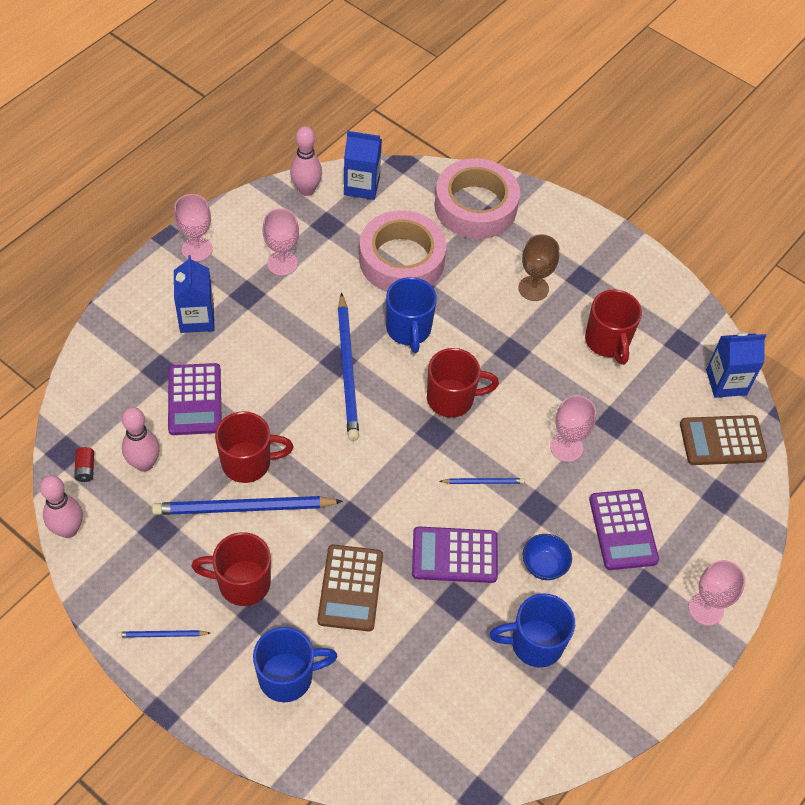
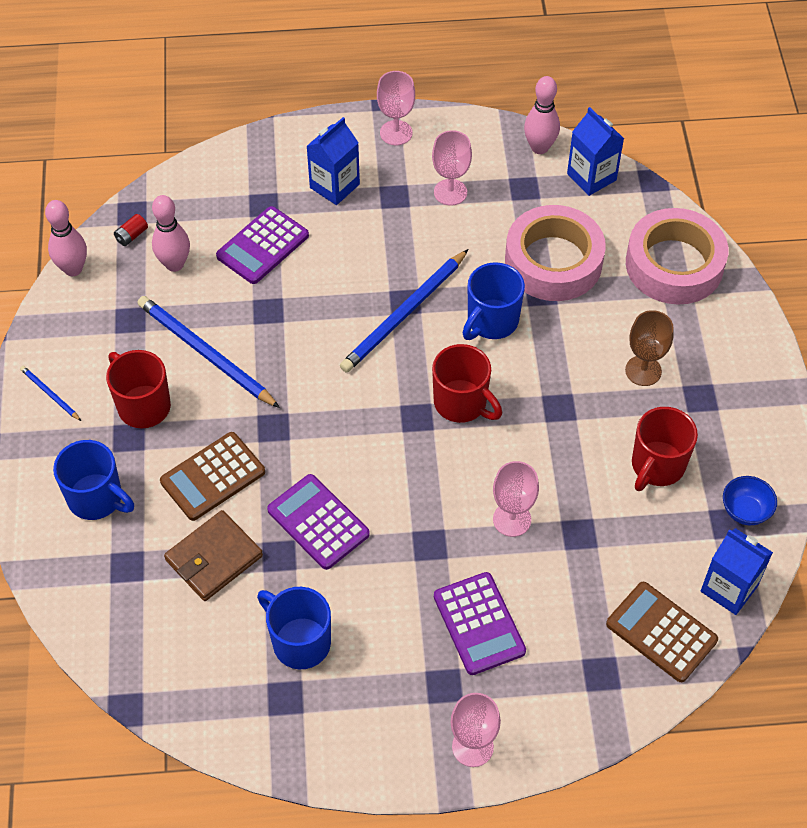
camera: 50 degrees right, 0 degrees up
(248, 462) = (247, 323): red mug -> none
(416, 642) = (214, 558): none -> brown wallet
(483, 482) = (408, 487): blue pencil -> none
(544, 565) = (379, 592): blue bowl -> blue bowl (745, 511)
(623, 530) = (479, 624): purple calculator -> purple calculator turned 60 degrees counterclockwise

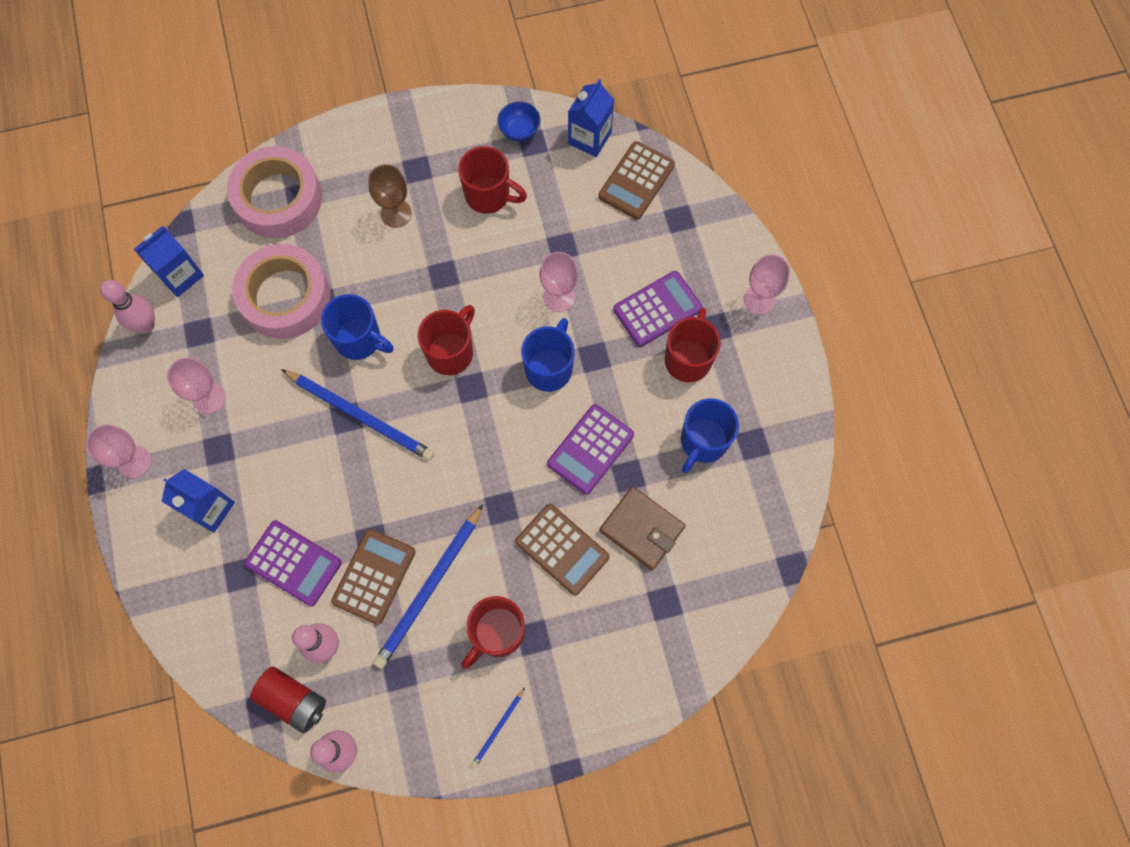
camera: 100 degrees left, 15 degrees up
(97, 498) = (603, 649): blue mug -> blue mug (549, 368)
(131, 235) = (293, 700): red battery -> red battery, size x2.00
(231, 309) = (374, 576): none -> brown calculator
(407, 646) = (688, 359): none -> red mug

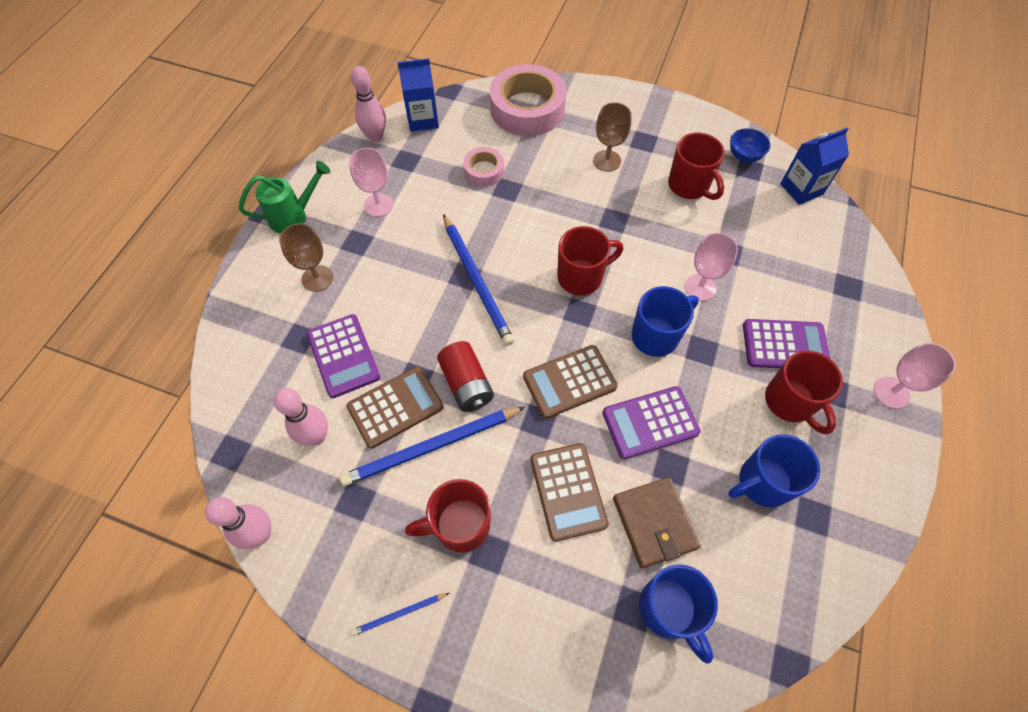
camera: 35 degrees right, 10 degrees down
(134, 461) = (294, 216): pink goblet -> green watering can
(210, 508) = (317, 278): blue carton -> brown goblet
(285, 296) = (484, 171): pink tape -> pink tape, size x0.51
(293, 700) = (257, 462): red battery -> red battery (466, 384)
(359, 340) = (516, 228): blue mug -> blue mug (669, 610)
(636, 181) = (824, 239): brown calculator -> brown calculator (569, 382)
(688, 359) = (790, 402): red mug -> red mug turned 105 degrees clockwise

